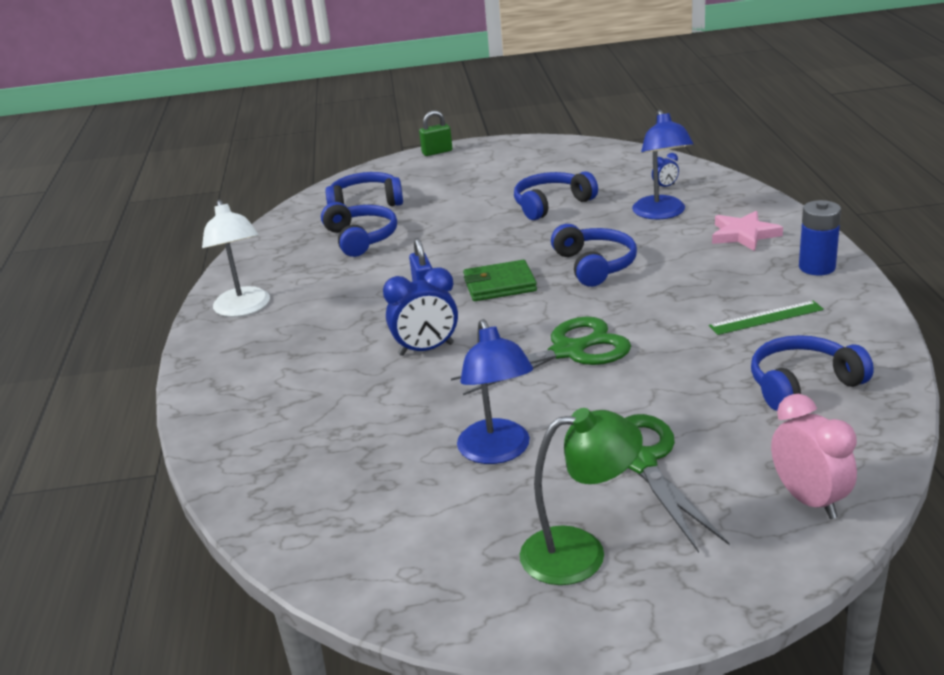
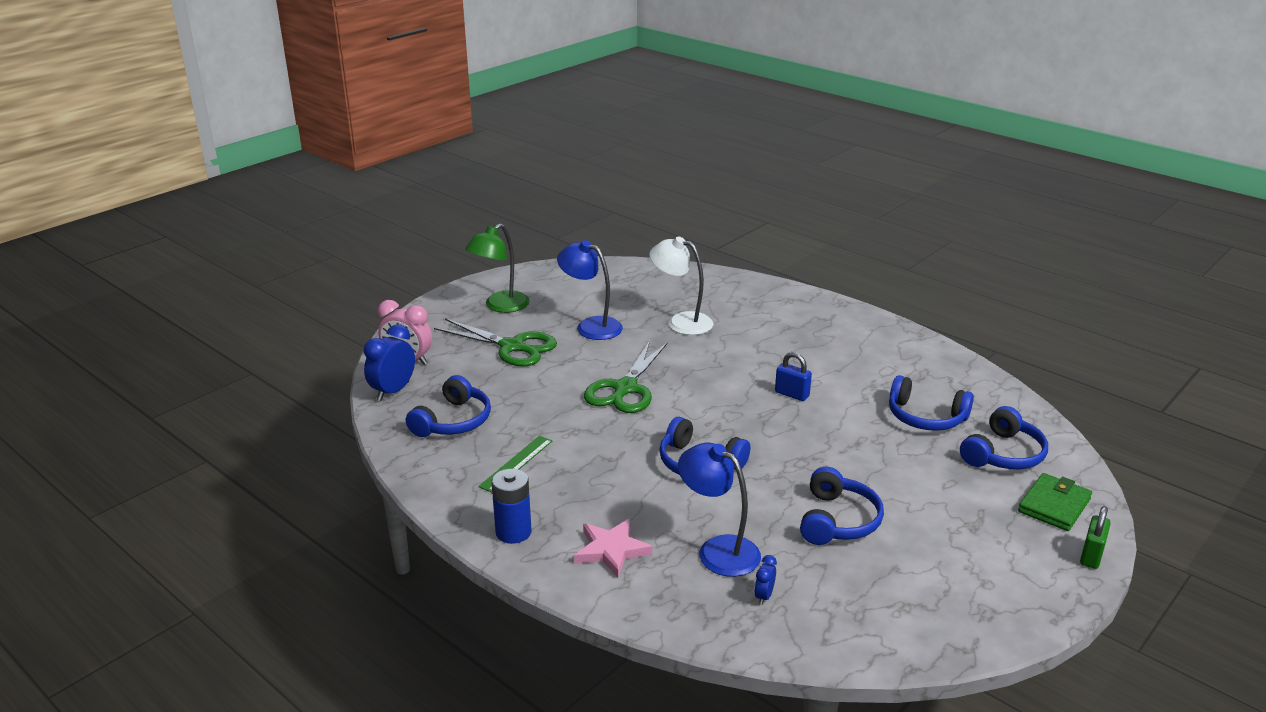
camera: 135 degrees right, 0 degrees up
(244, 309) = (881, 338): white lamp -> white lamp (681, 322)
(426, 349) = (716, 358): blue clock -> blue clock (393, 391)
(499, 285) = (745, 418): green wallet -> green wallet (1054, 505)

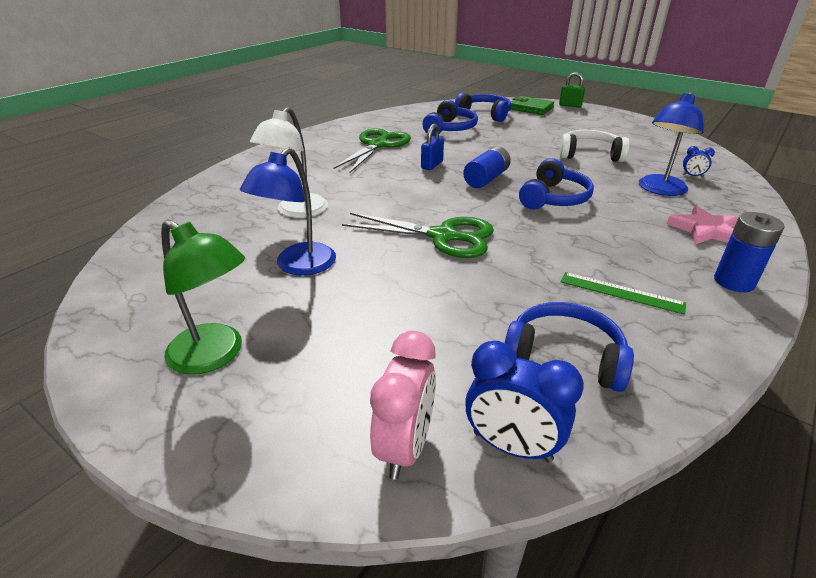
camera: 95 degrees left, 5 degrees up
(512, 347) = (352, 326): green scissors -> green scissors (378, 145)
(752, 426) = (486, 179): none -> blue battery
(838, 520) = (590, 155): blue headphones -> white headphones

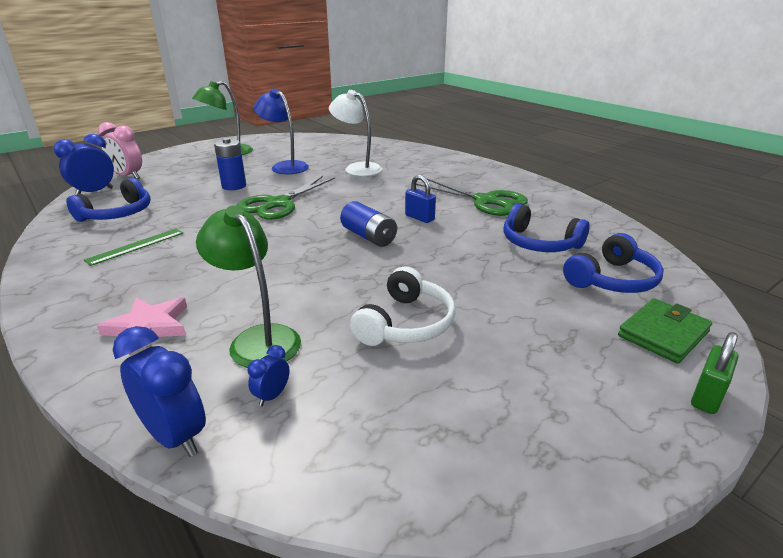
camera: 105 degrees right, 5 degrees down
(554, 198) = (299, 260): blue headphones -> none
(660, 190) = (258, 339): blue lamp -> green lamp
(734, 282) = (73, 300): blue battery -> blue battery (234, 186)
(750, 191) = (175, 436): none -> blue clock

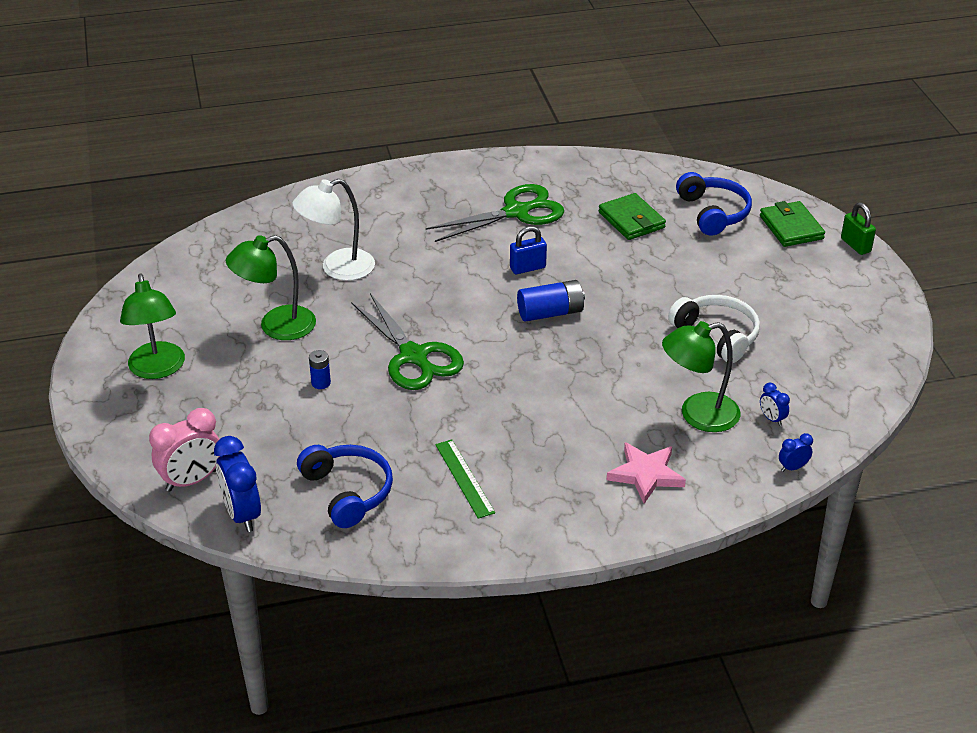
camera: 65 degrees left, 10 degrees up
(175, 436) = (792, 467): blue clock -> blue clock, size x0.50
(234, 186) = (321, 383): blue battery -> blue battery, size x0.56
(285, 166) = (276, 326): blue lamp -> green lamp
(539, 243) = (631, 220): blue headphones -> green wallet

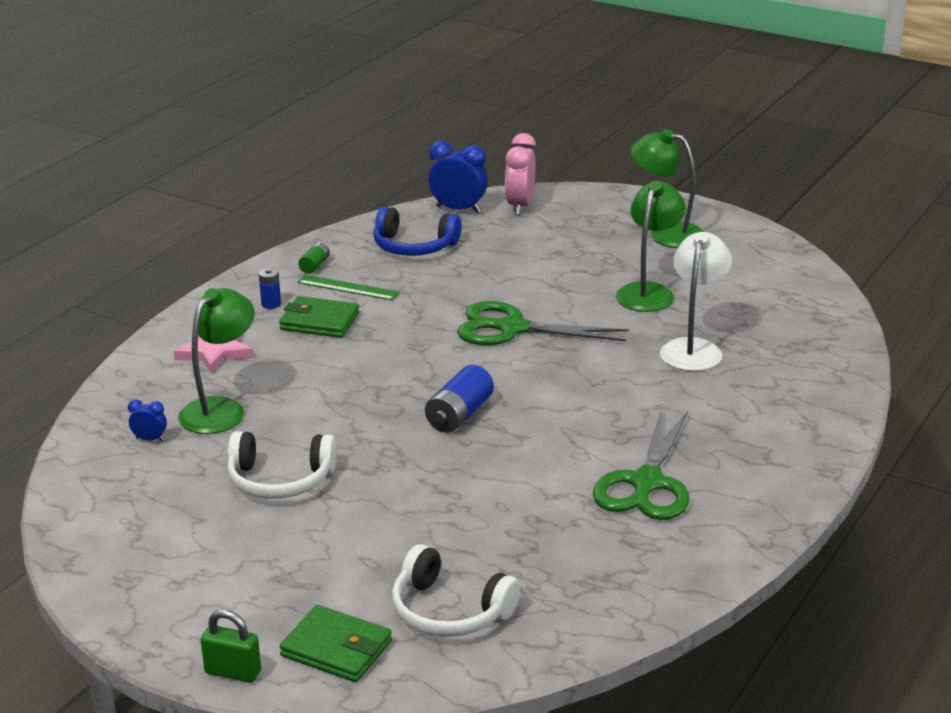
camera: 135 degrees right, 10 degrees down
(321, 383) = (545, 281): blue battery -> blue battery (271, 304)
(455, 525) = (315, 265): none -> green battery
(527, 268) = (543, 439): blue padlock -> none
(631, 220) = (523, 545): green wallet -> green wallet (319, 321)
(713, 213) = (449, 611): blue headphones -> white headphones
(792, 467) = (95, 414): blue clock -> none

